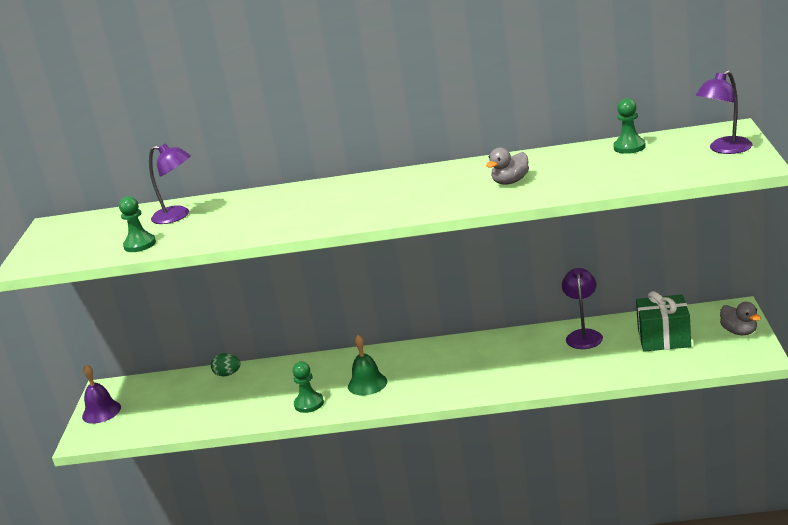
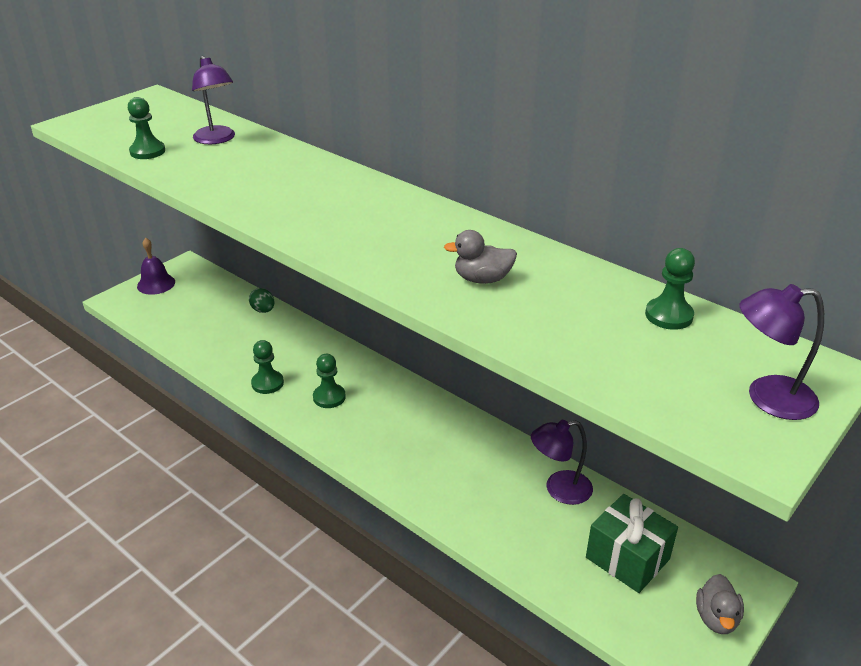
camera: 35 degrees right, 10 degrees up
(367, 384) = (329, 397): green bell -> green pawn
(583, 335) = (559, 489): purple lamp -> purple lamp turned 150 degrees counterclockwise

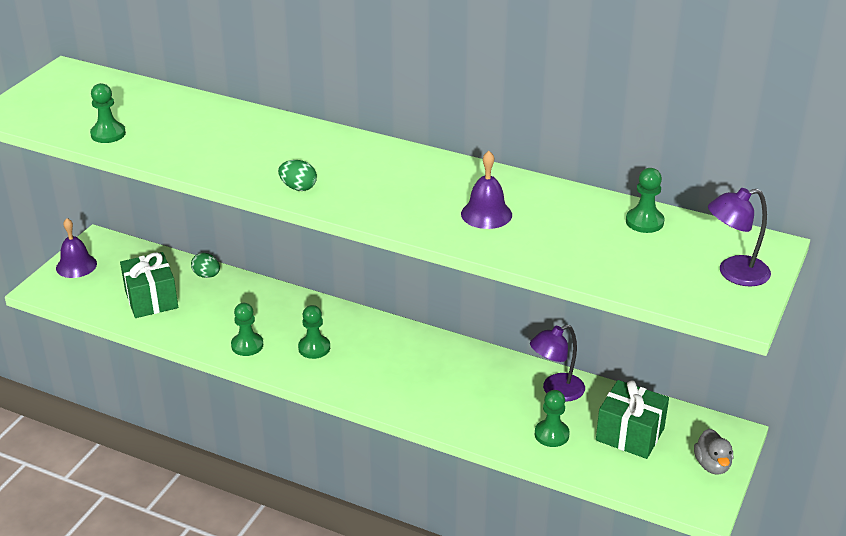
camera: 15 degrees left, 0 degrees up
(203, 324) = (151, 299): none -> green gift
(217, 139) = (169, 112): purple lamp -> none
(295, 224) = (298, 187): none -> green egg
(482, 279) = (486, 214): grey duck -> purple bell
(538, 540) = (551, 434): none -> green pawn

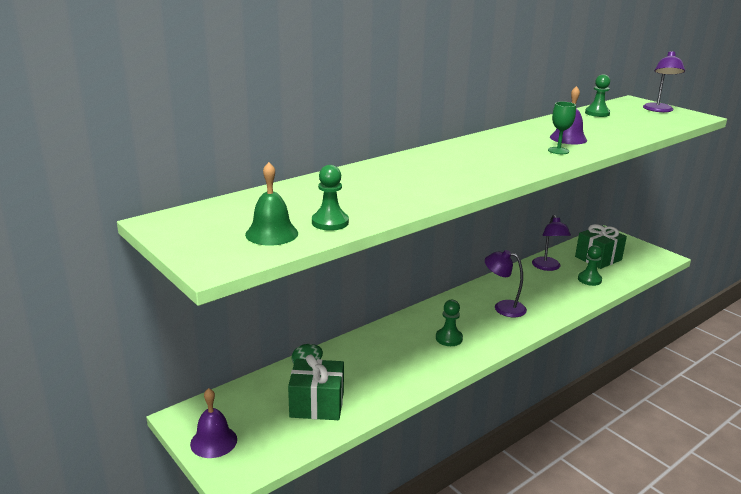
camera: 65 degrees left, 10 degrees down
(70, 117) = (271, 233): none -> green bell
(247, 345) = (424, 368): green pawn -> none
(298, 187) = (495, 174): green egg -> none
(413, 373) = (503, 307): none -> purple lamp
(424, 214) = (558, 151): none -> green goblet
(712, 465) = (632, 246): grey duck -> none

